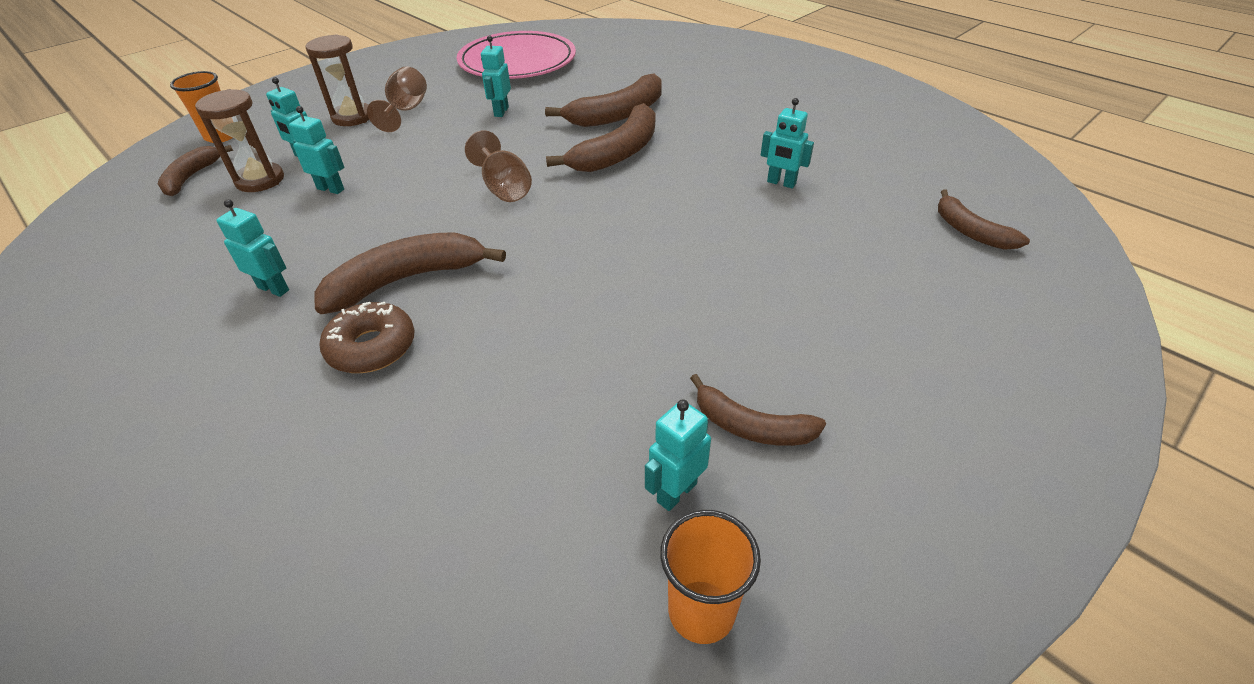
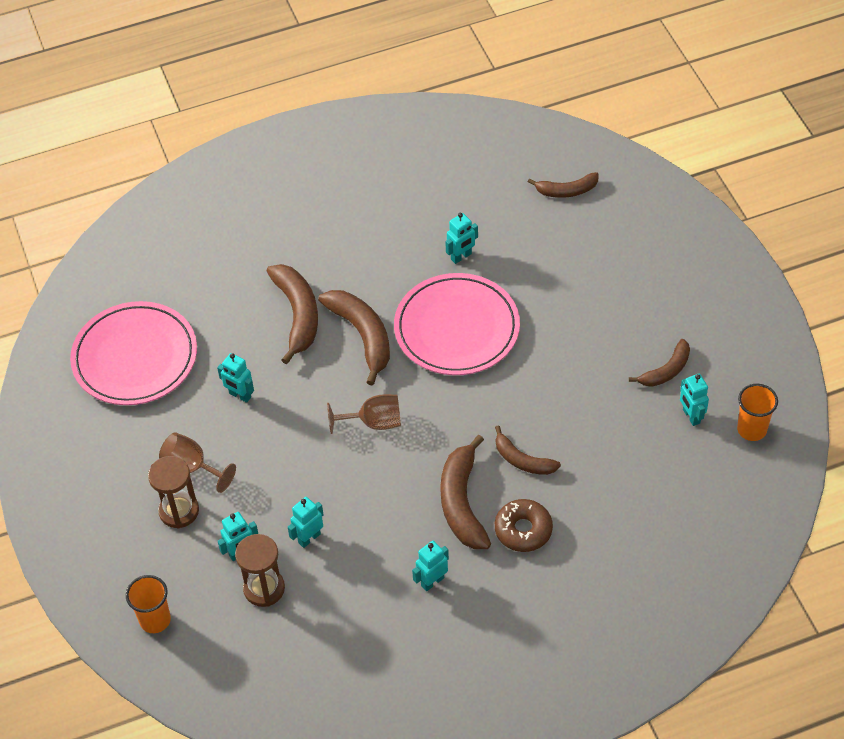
camera: 65 degrees left, 10 degrees up
(192, 177) = (227, 641): brown banana -> brown banana (522, 460)
(674, 207) = (457, 328): none -> pink plate

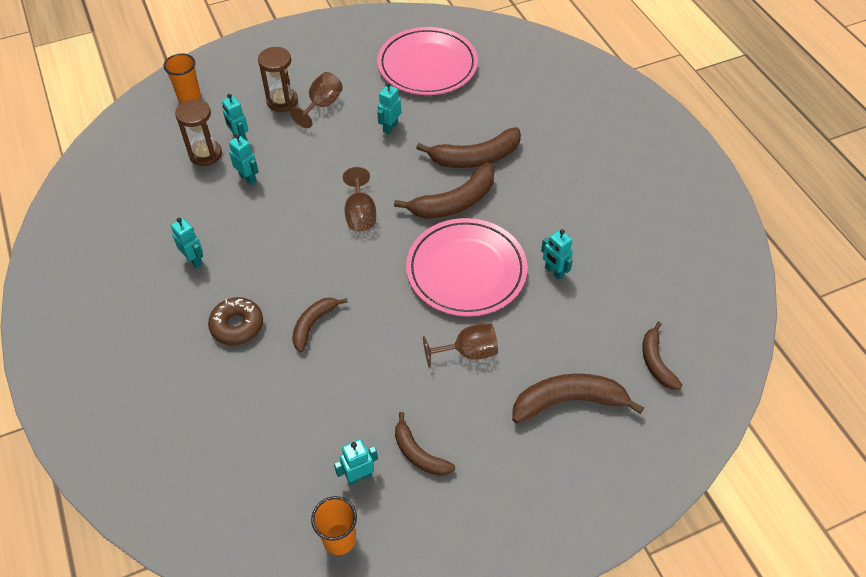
camera: 85 degrees right, 0 degrees up
(462, 502) = (272, 279): brown banana -> brown banana (569, 401)
(556, 330) = (468, 352): none -> brown goblet

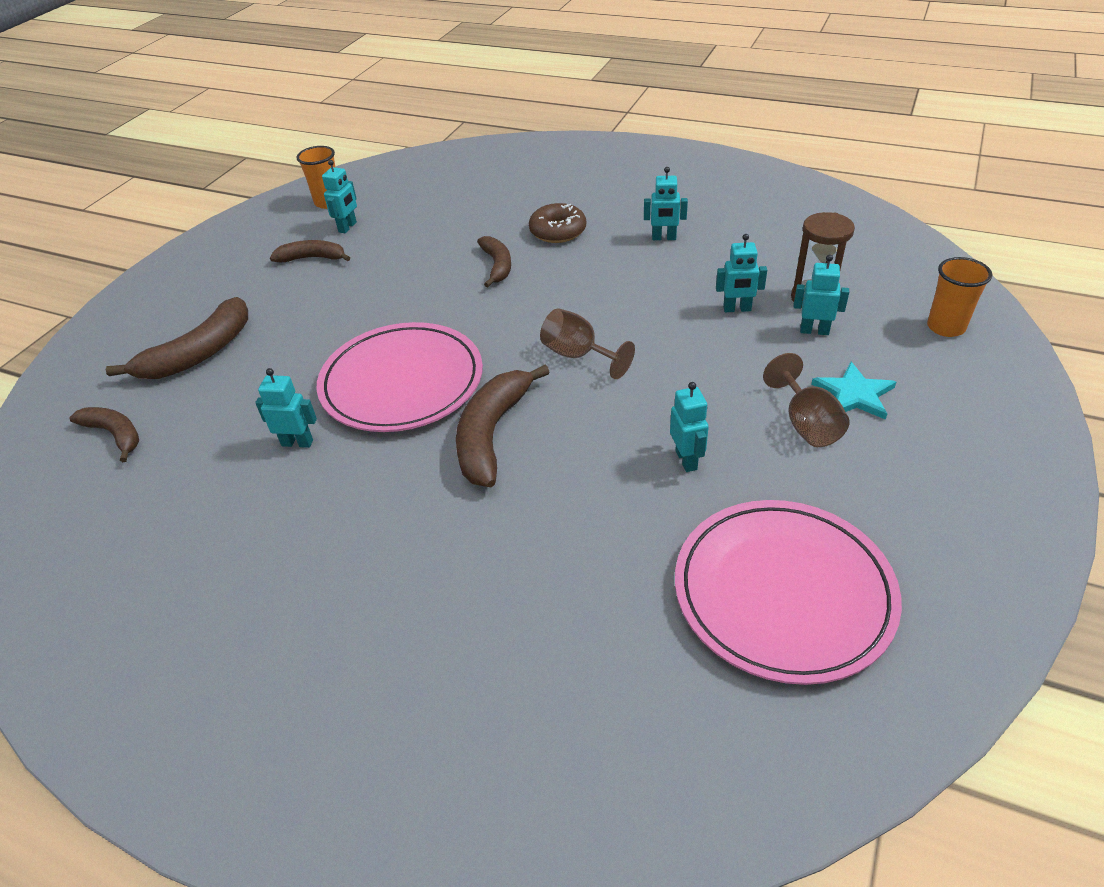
camera: 140 degrees right, 10 degrees down
(282, 101) = (854, 394): brown hourglass -> turquoise star
(468, 352) = (332, 329): brown goblet -> none
(475, 158) = (530, 502): brown banana -> none

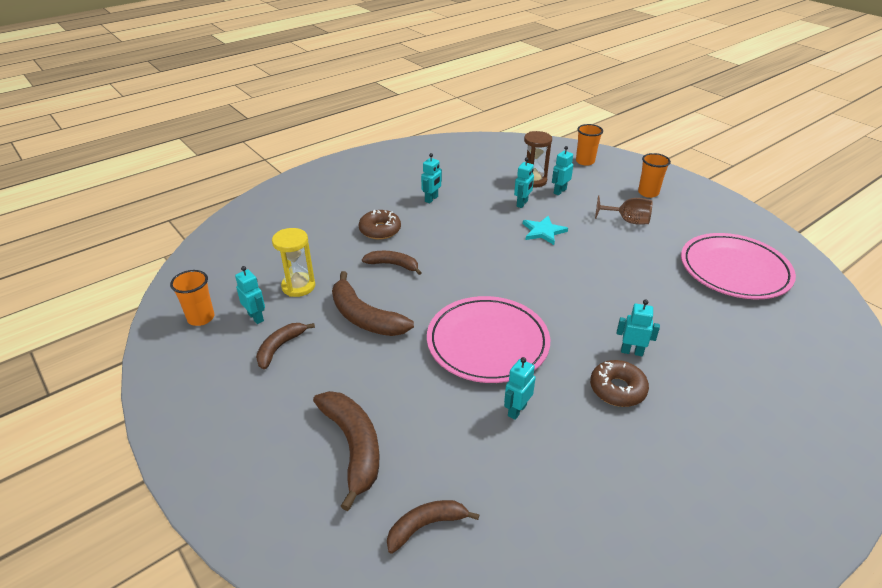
camera: 65 degrees left, 5 degrees down
(378, 519) = (617, 389): none -> brown donut
(412, 228) = (298, 286): none -> yellow hourglass
(492, 433) = (567, 320): brown banana -> brown banana (364, 317)
(578, 355) = (519, 266): brown goblet -> none
(686, 460) = (632, 263): turquoise robot -> turquoise robot (631, 351)
(854, 394) = (615, 201): turquoise star -> turquoise star (543, 231)
(930, 424) = (648, 193): none -> orange cup

